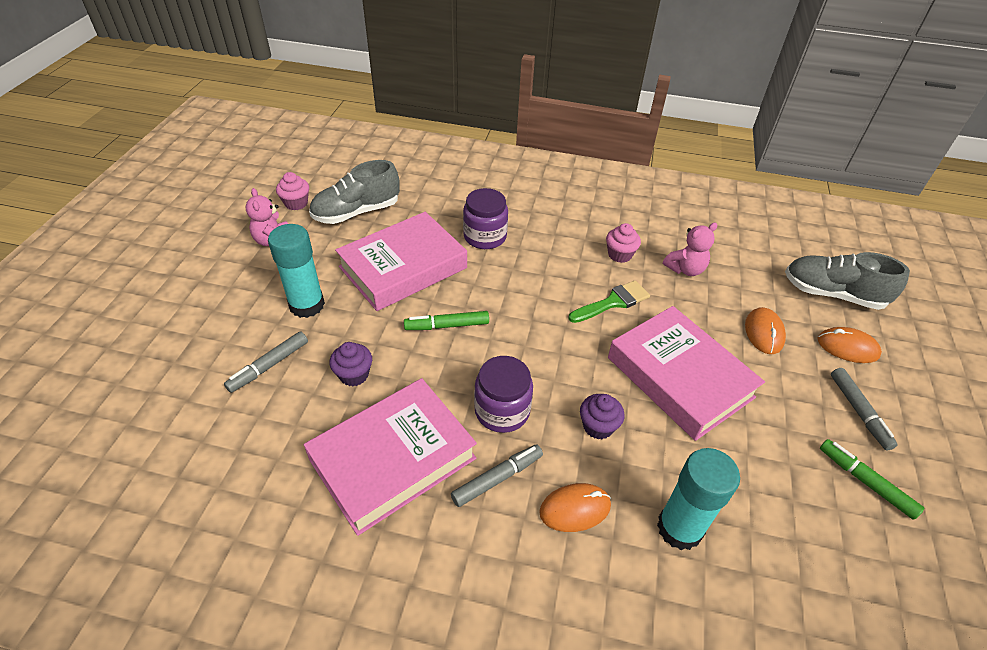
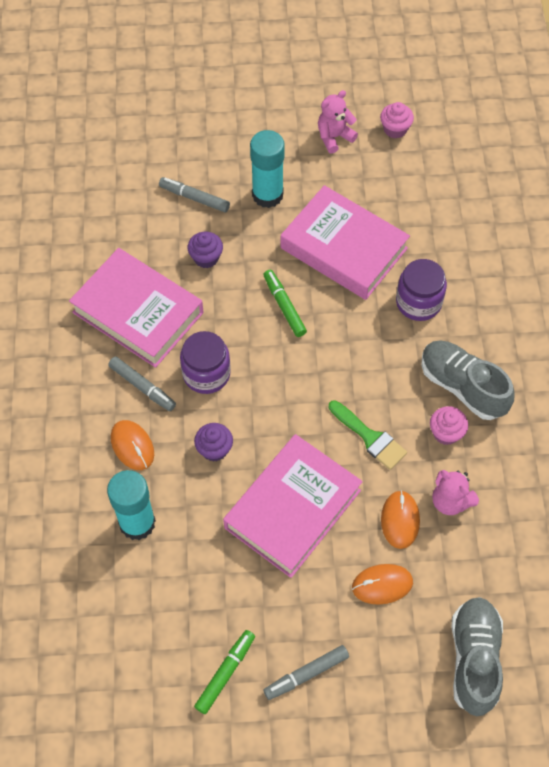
camera: 75 degrees right, 15 degrees up
(356, 212) = (405, 182): grey shoe -> grey shoe (462, 386)
(847, 347) = (392, 670): orange mouse -> orange mouse (400, 520)

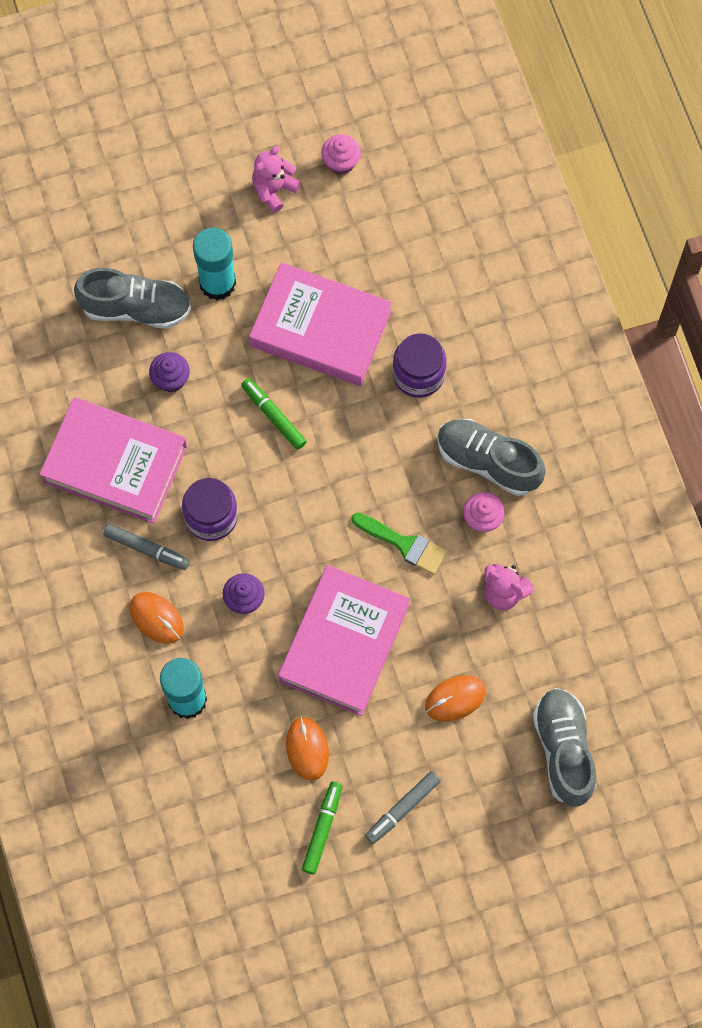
camera: 15 degrees left, 10 degrees up
(194, 198) = (136, 308): grey marker -> grey shoe
(400, 520) = (457, 626): orange mouse -> orange mouse (307, 749)

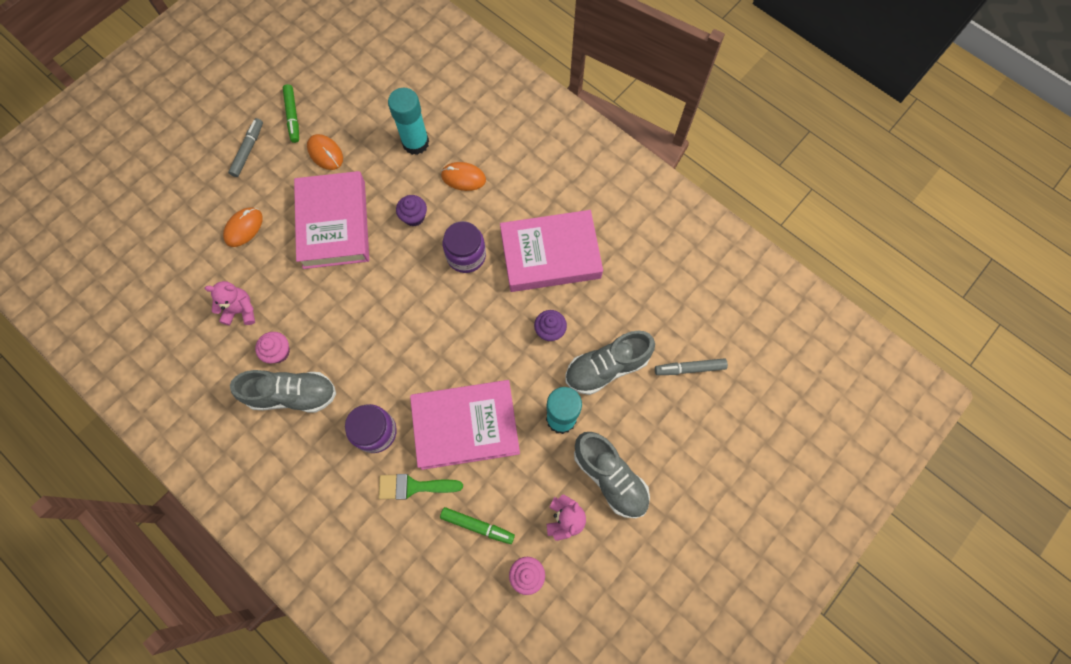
camera: 150 degrees right, 0 degrees up
(147, 549) = (495, 214): grey marker -> grey marker (689, 368)
(273, 416) = (463, 344): green marker -> green marker (477, 526)
(404, 544) = (325, 306): green brush -> green brush (414, 486)
(563, 750) = (157, 233): grey shoe -> grey shoe (610, 477)

